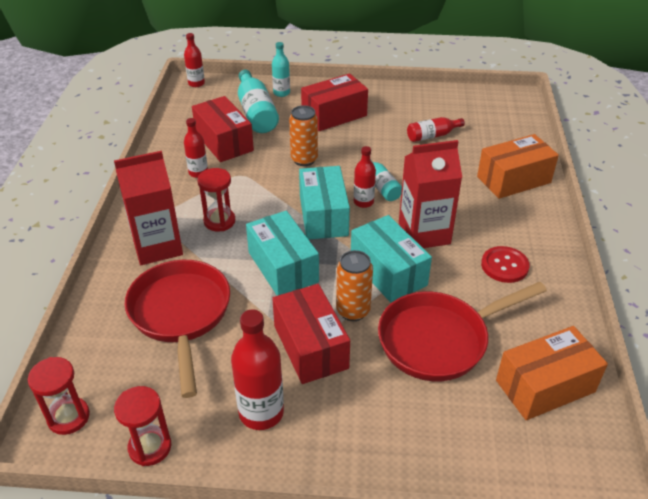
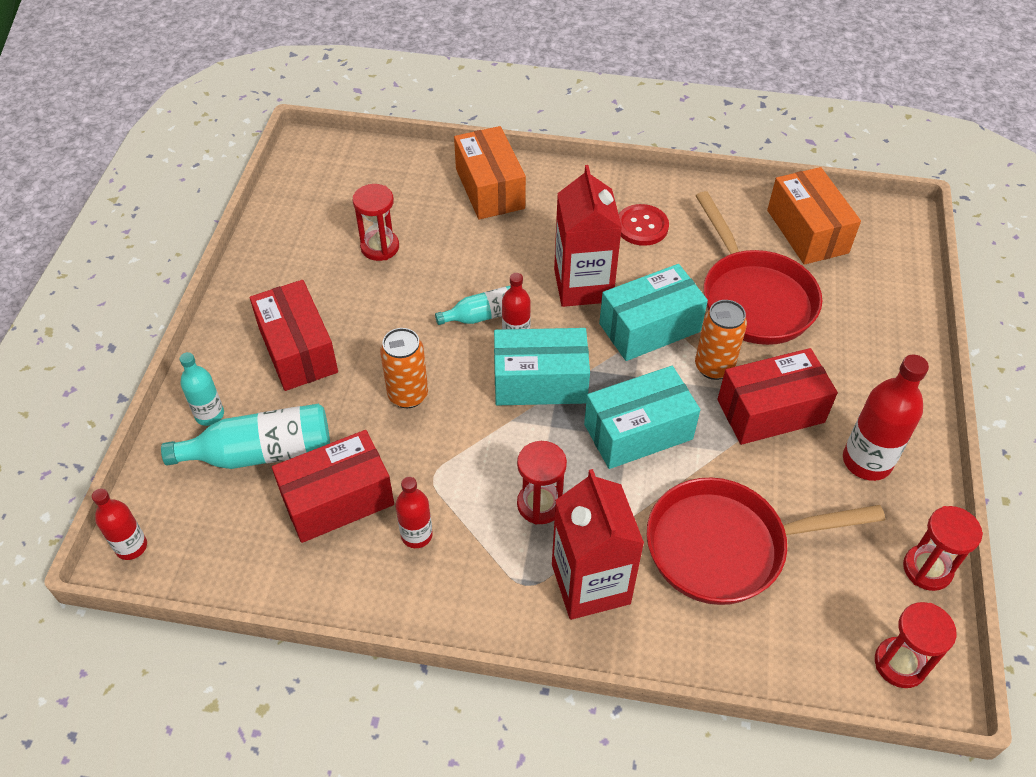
camera: 85 degrees left, 10 degrees up
(432, 136) = (380, 247): red bottle -> red hourglass

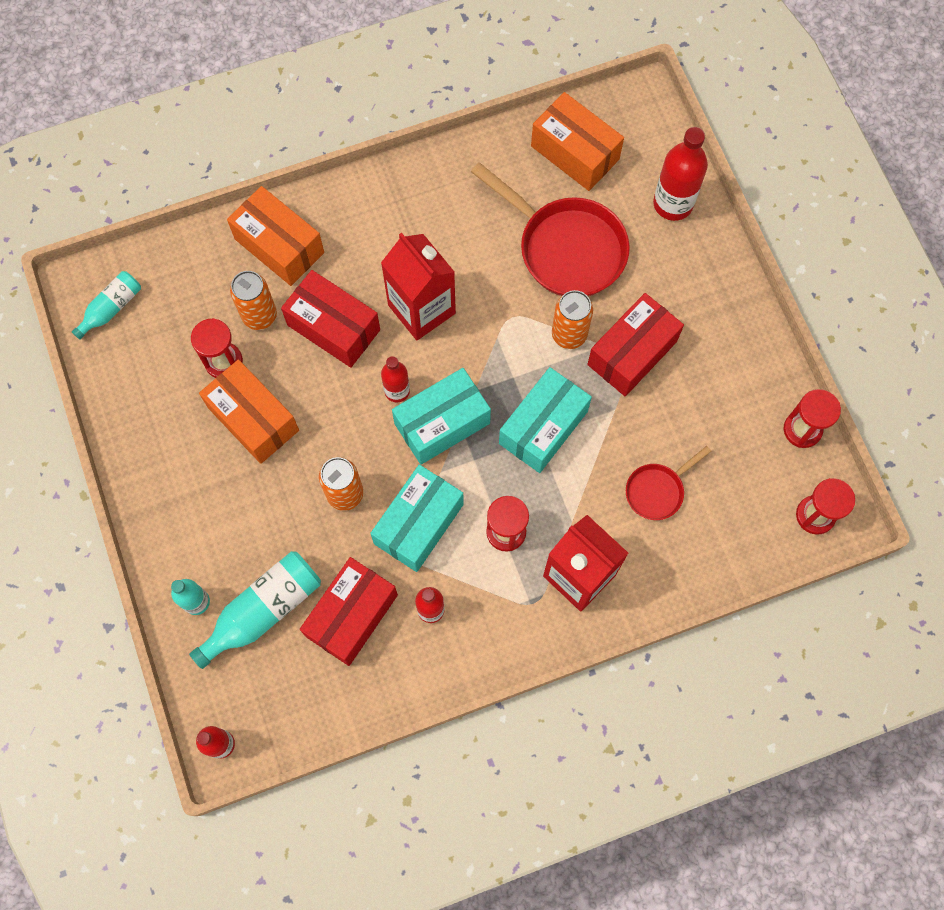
camera: 30 degrees left, 20 degrees up
(298, 350) = (225, 502): red box -> red box (333, 327)
(372, 299) = (253, 419): none -> orange box
(435, 229) = (259, 316): none -> orange can
(484, 315) = (358, 384): turquoise bottle -> turquoise bottle (111, 308)
(642, 226) = (435, 219): red button -> none
(649, 327) = (499, 323): turquoise box -> turquoise box (419, 524)
(725, 547) = (657, 491): red pan -> red pan, size x0.51
(866, 461) = (722, 360): red bottle -> red bottle (673, 204)

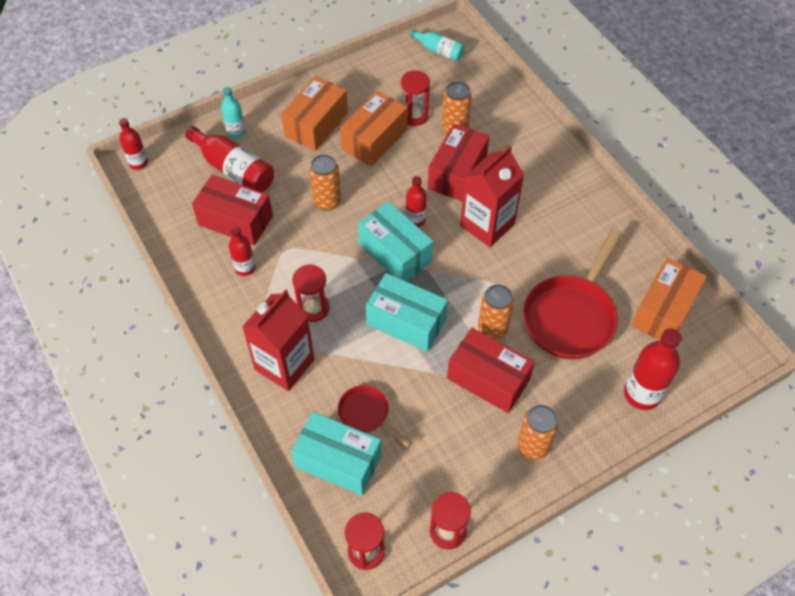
camera: 80 degrees right, 15 degrees down
(263, 610) = (234, 169): turquoise bottle -> red bottle
(279, 246) = (514, 131): orange box -> orange box (316, 124)
(419, 524) = (311, 250): turquoise box -> turquoise box (338, 461)
(718, 325) = (533, 446): none -> orange can

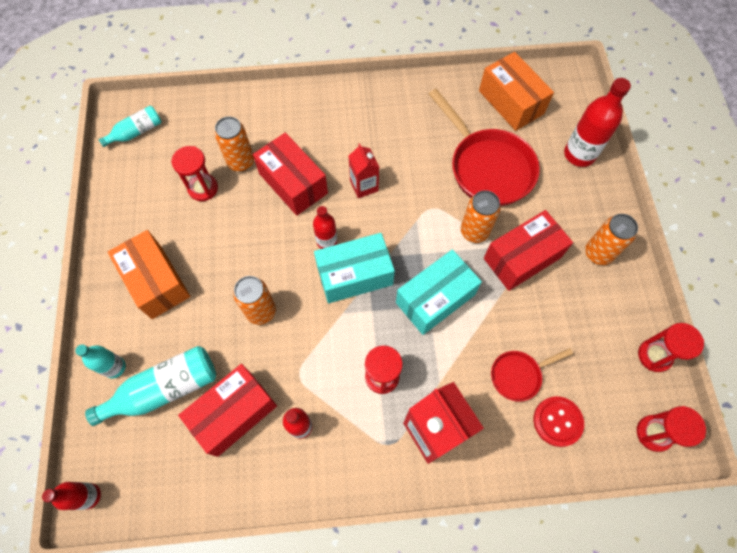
camera: 65 degrees left, 10 degrees up
(234, 169) = (164, 389): red bottle -> turquoise bottle
(338, 461) = (557, 421): turquoise box -> red button
(374, 139) = (210, 235): orange box -> none
(487, 225) = (364, 186): red carton -> red carton, size x0.57

